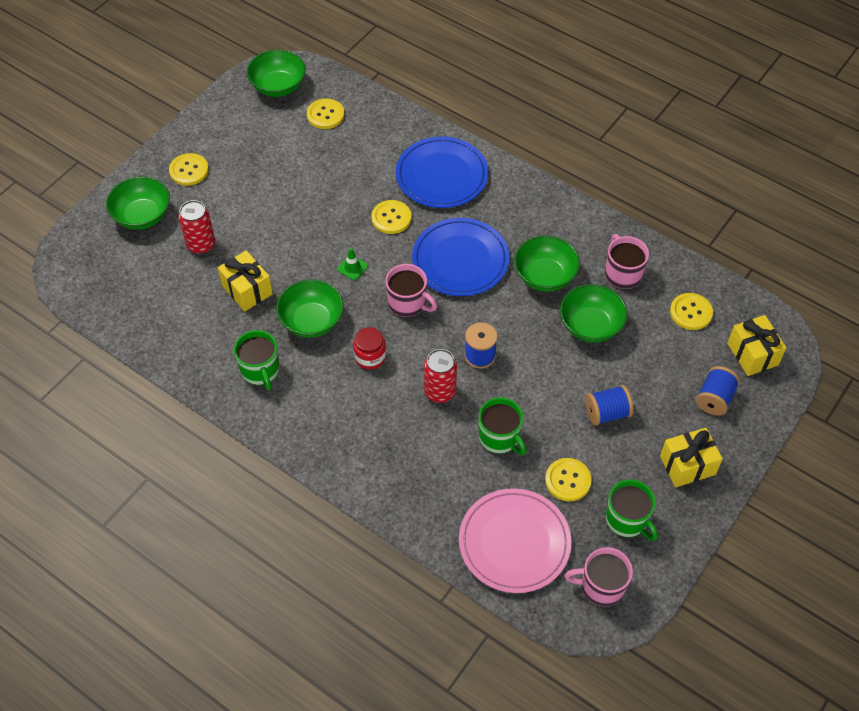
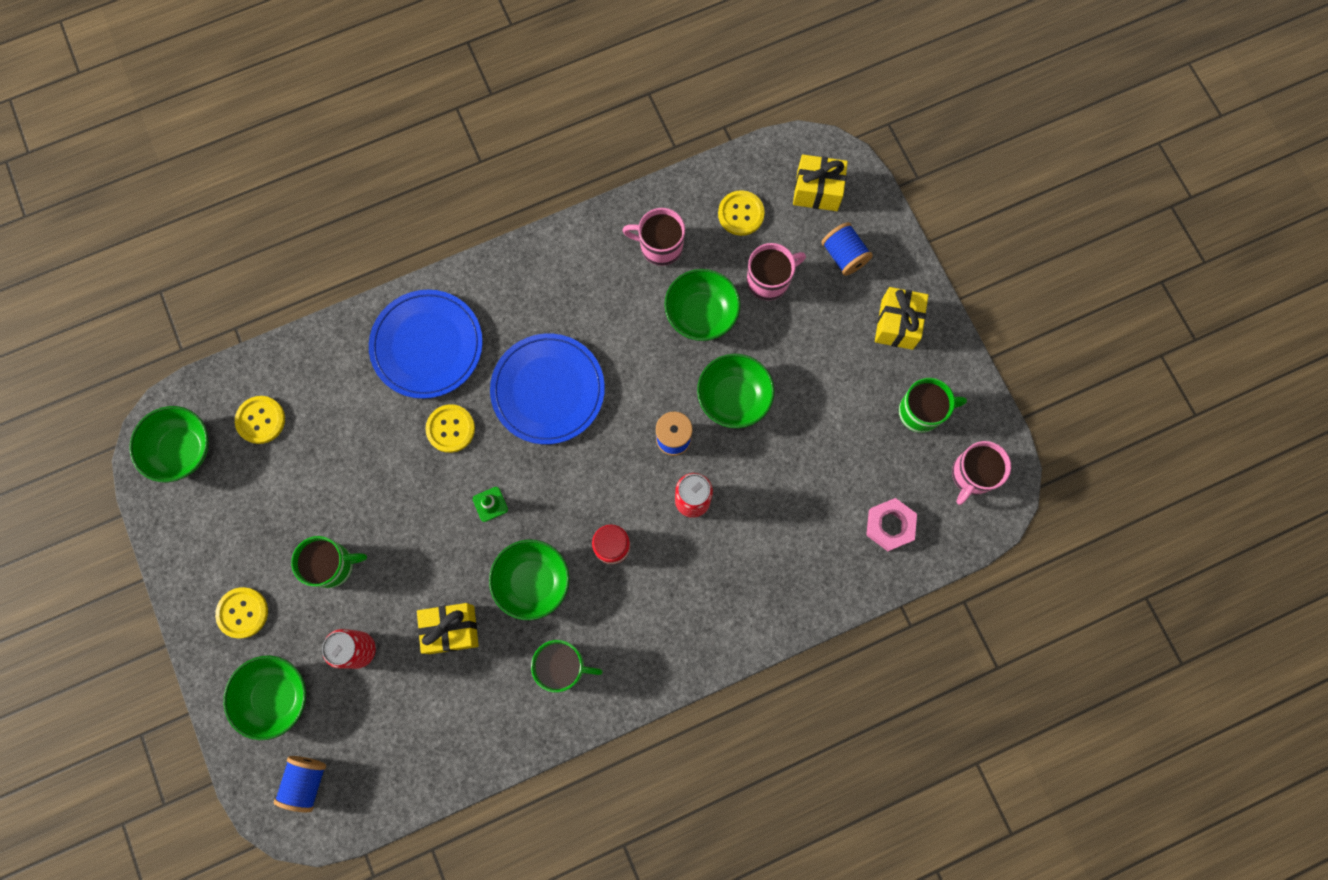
camera: 60 degrees left, 20 degrees up
(408, 303) = (569, 472): pink mug -> pink mug (769, 280)
(500, 438) = (775, 473): green mug -> green mug (333, 565)
(514, 542) = (890, 525): pink plate -> pink nut
(545, 276) = (618, 320): green bowl -> green bowl (733, 398)
(568, 480) = (854, 439): yellow button -> none
(607, 413) = (804, 359): blue spool -> blue spool (306, 781)

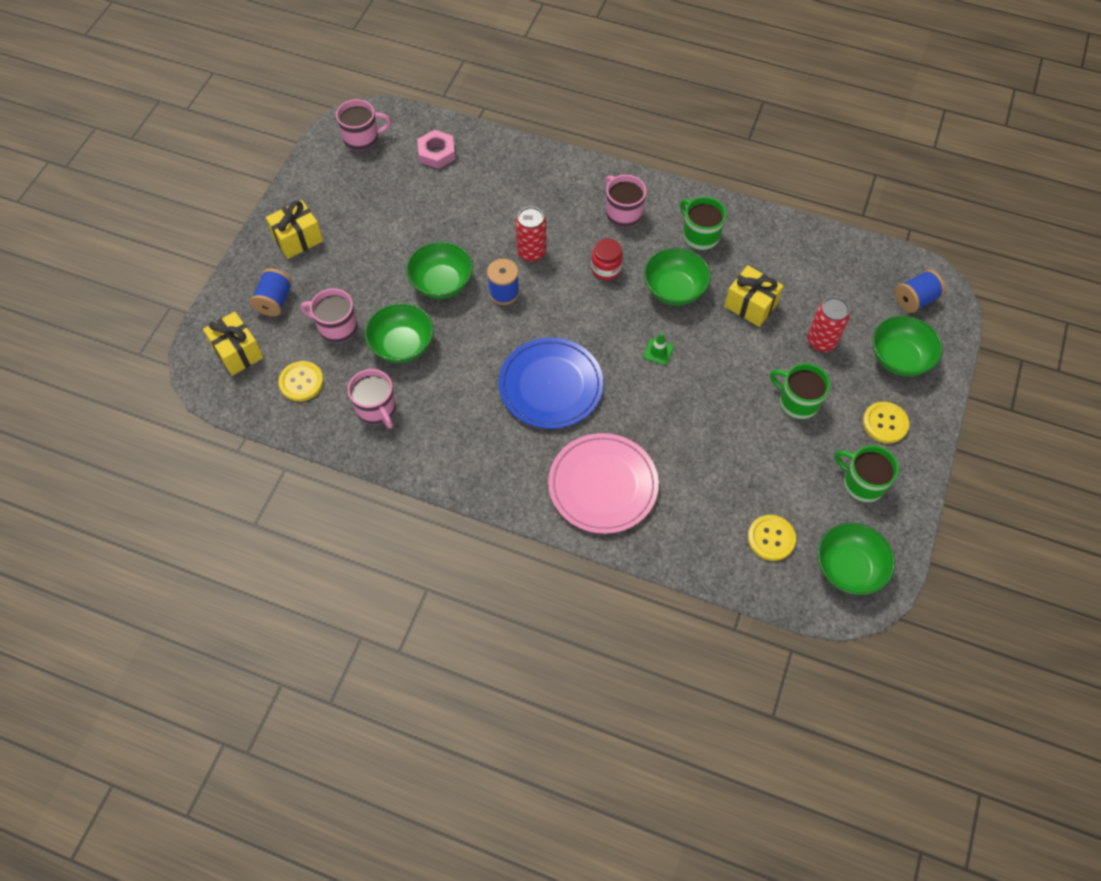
camera: 135 degrees left, 15 degrees down
(427, 345) = (603, 485): blue plate -> pink plate
(450, 429) = (640, 417): yellow button -> none
(655, 623) = (623, 213): none -> pink mug
(921, 411) = (346, 187): green mug -> green mug (862, 483)

